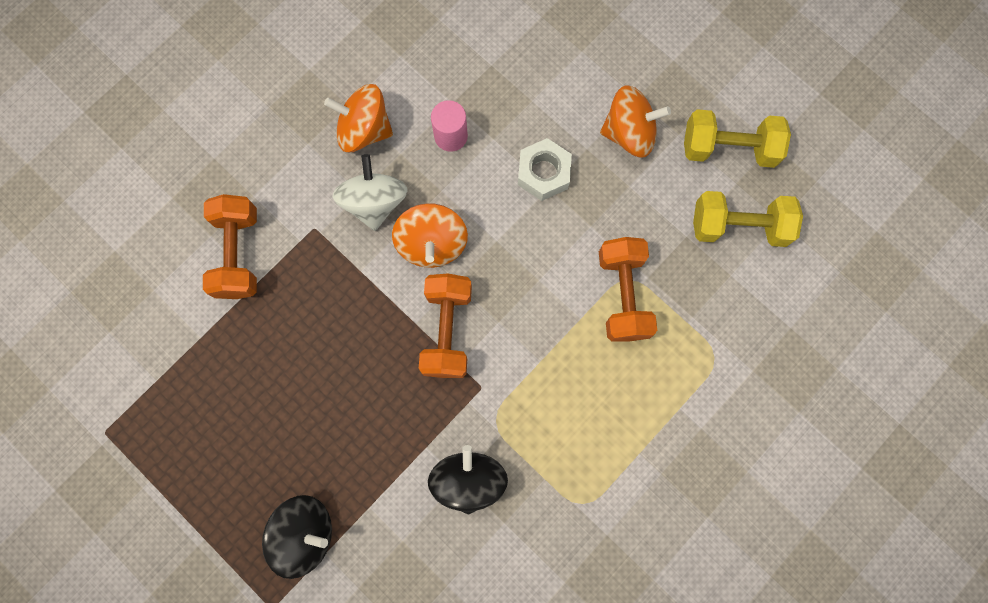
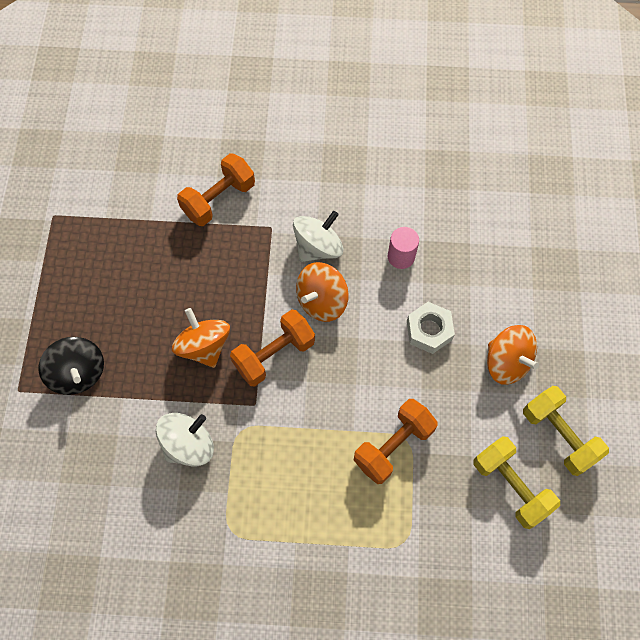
camera: 50 degrees right, 10 degrees down
(364, 130) = (358, 205): orange spinning top -> orange spinning top (204, 346)
(468, 480) = (188, 444): black spinning top -> white spinning top

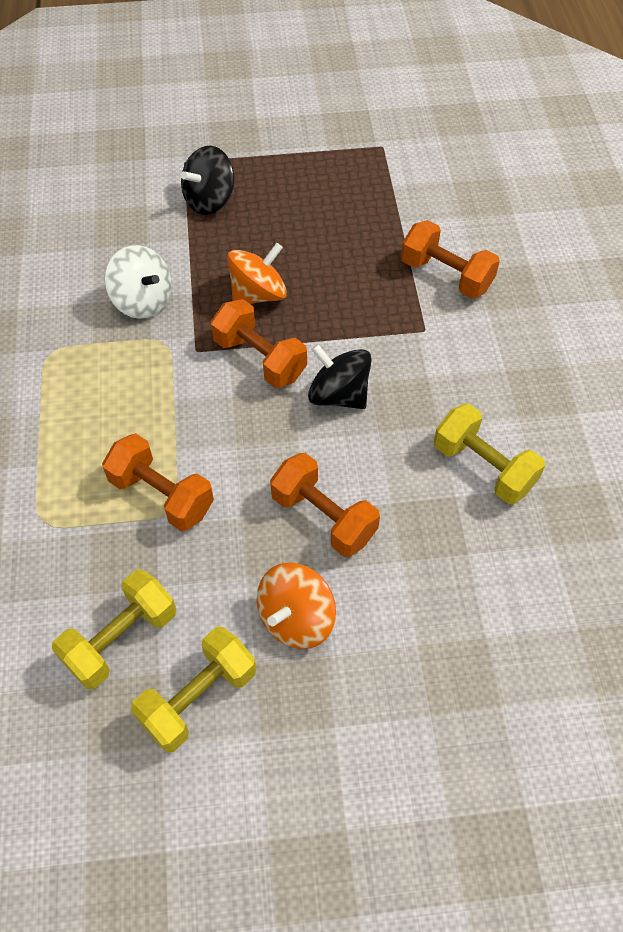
camera: 80 degrees right, 10 degrees down
(318, 247) = (411, 380): white spinning top -> none
(322, 301) = (339, 395): orange spinning top -> black spinning top
(401, 256) = (423, 472): pink cylinder -> none
(403, 216) = (483, 467): none -> yellow dumbbell
(429, 330) = (323, 517): white nut -> orange dumbbell

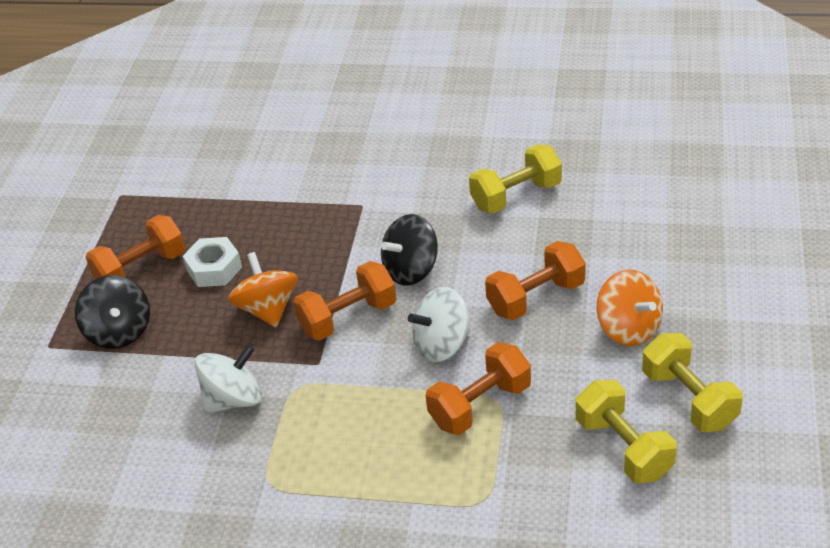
camera: 70 degrees left, 15 degrees down
(238, 445) = (442, 344): none -> white spinning top
(302, 240) = (214, 269): none -> white nut
(446, 275) = (306, 181): orange dumbbell -> orange dumbbell (141, 269)

